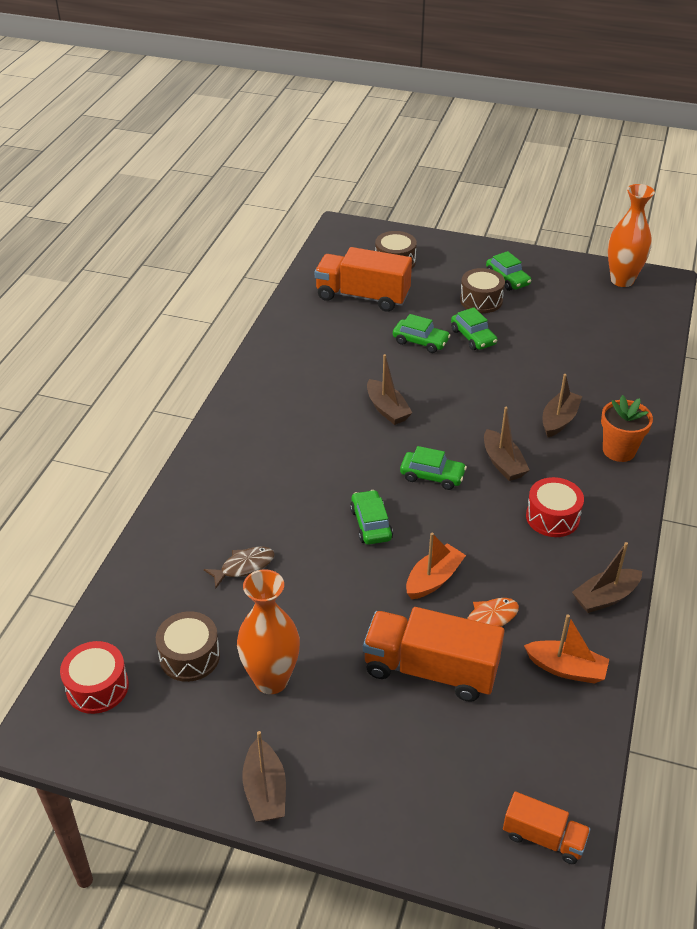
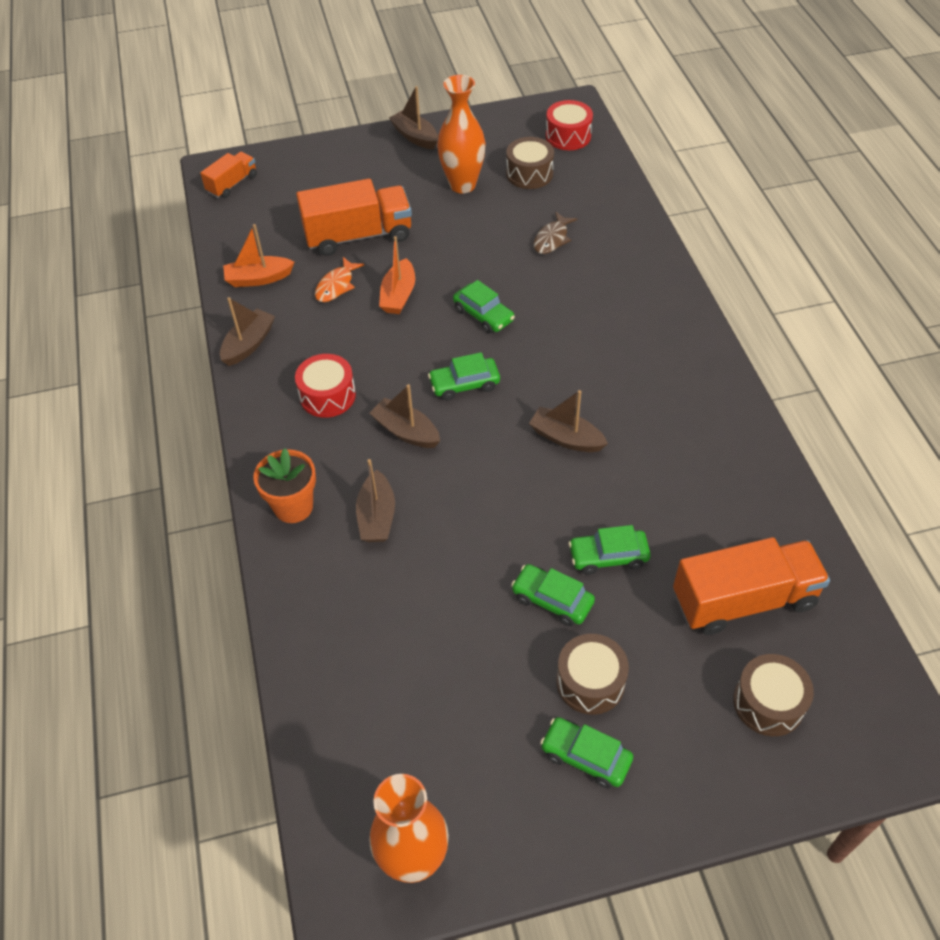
camera: 150 degrees right, 10 degrees up
(543, 838) = (232, 184): orange truck -> orange truck turned 135 degrees clockwise

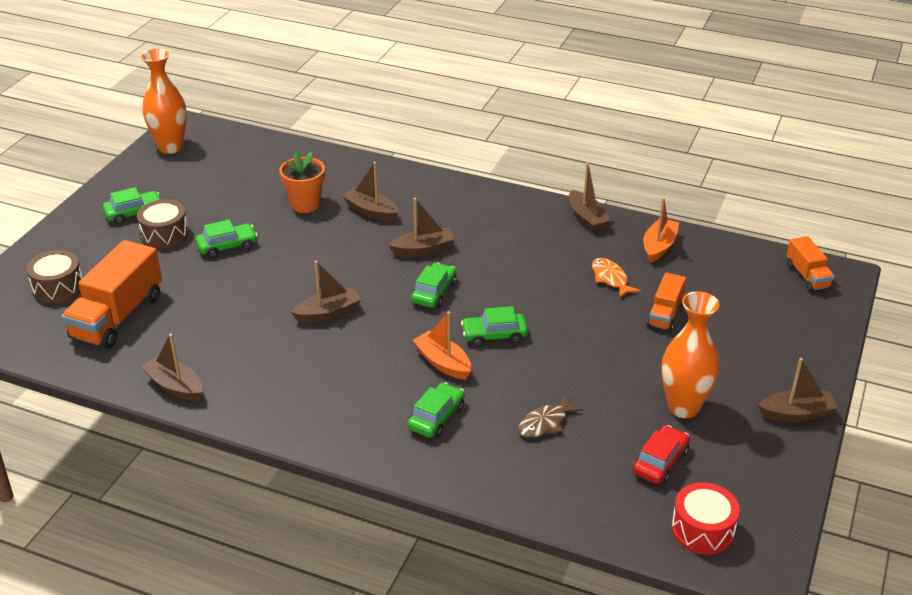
camera: 125 degrees right, 15 degrees down
(293, 506) = (418, 186): orange flower pot -> orange flower pot (305, 204)
(327, 395) = (496, 231): red drum -> none
(358, 236) = (665, 314): orange truck -> orange truck, size x0.54
(398, 295) = (565, 303): orange boat -> orange boat (443, 363)
(529, 173) = (660, 462): brown drum -> red car
(552, 239) = (545, 423): brown fish -> brown fish turned 105 degrees counterclockwise
(608, 556) = (221, 281): green car -> green car (436, 417)
(764, 474) = (175, 386): none -> brown boat

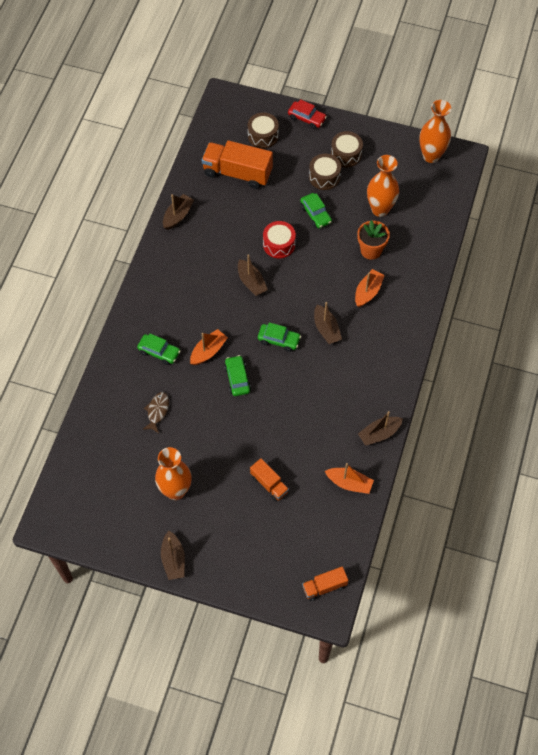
camera: 85 degrees right, 25 degrees up
(134, 213) = (346, 154): green car -> brown drum
(240, 192) = (380, 209): none -> orange vase
(371, 211) = (368, 292): brown boat -> orange boat
(545, 423) = (157, 411): brown fish -> brown fish turned 60 degrees clockwise
(610, 278) = (306, 449): orange fish -> none
(660, 462) = (127, 475): red car -> red car (307, 118)
(665, 314) = (269, 484): orange truck -> orange truck turned 150 degrees counterclockwise
(702, 529) = (74, 495): red drum -> red drum (279, 244)

